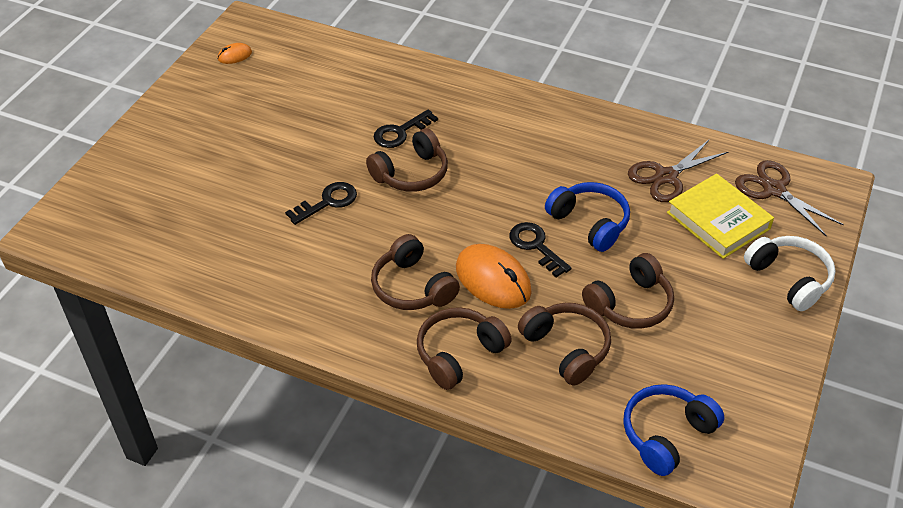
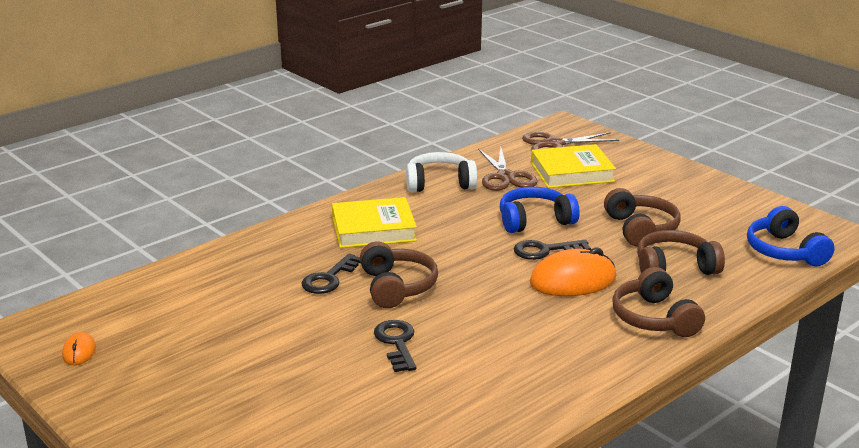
camera: 65 degrees left, 20 degrees down
(401, 132) = (329, 278): black key -> black key turned 45 degrees clockwise
(412, 287) = (555, 322): brown headphones -> none
(498, 127) = (373, 229): none -> yellow book
(789, 278) = (651, 165): white headphones -> white headphones (439, 183)

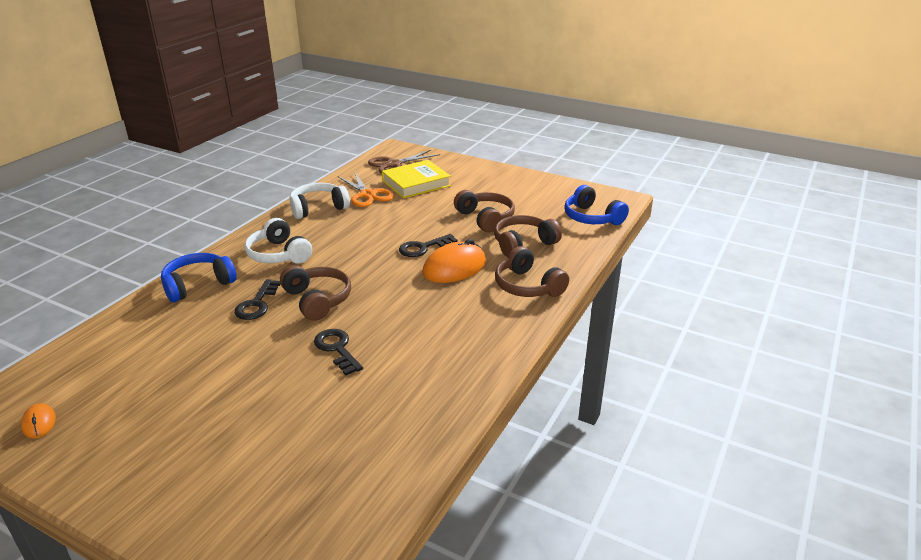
camera: 20 degrees left, 5 degrees up
(373, 229) = (278, 254): yellow book -> white headphones
(505, 177) = (367, 195): brown scissors -> orange scissors
(534, 221) = (405, 225): blue headphones -> blue headphones (198, 285)

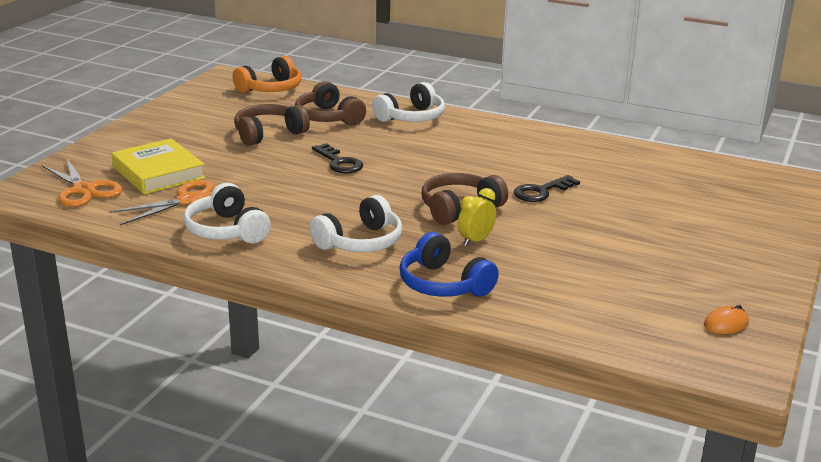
camera: 95 degrees left, 5 degrees down
(257, 304) = (475, 240): black key -> yellow clock
(393, 164) = (84, 190): brown scissors -> orange scissors
(454, 267) = (381, 147): orange mouse -> none
(527, 286) = (412, 117): brown headphones -> white headphones
(591, 218) = (271, 89): blue headphones -> orange headphones

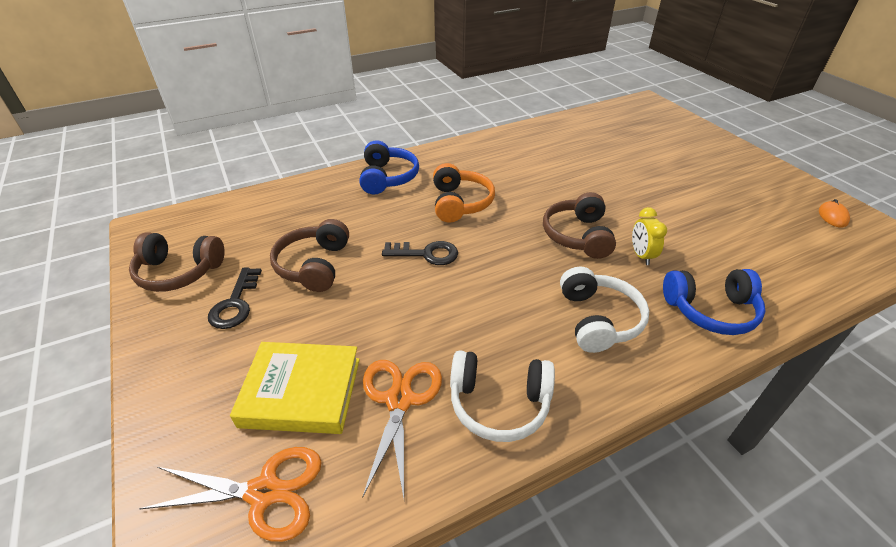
camera: 50 degrees left, 15 degrees up
(271, 89) = (221, 217): orange headphones -> orange headphones (460, 203)
(328, 118) = (329, 216): brown headphones -> brown headphones (179, 272)
(412, 117) = (387, 177): white headphones -> blue headphones
(542, 191) = (581, 187): black key -> black key (235, 303)

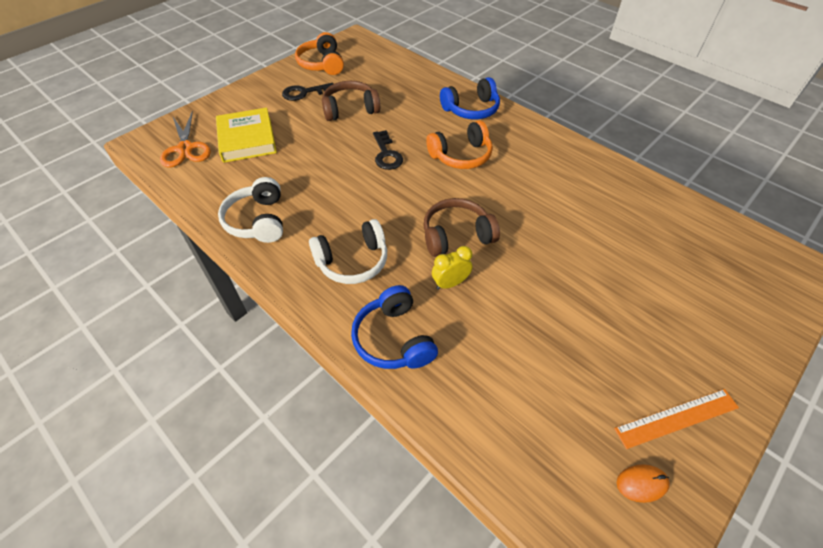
camera: 70 degrees right, 10 degrees up
(179, 272) = (322, 64): brown headphones -> orange headphones
(399, 400) = (250, 177): orange scissors -> none
(776, 186) = (676, 418): none -> orange ruler

